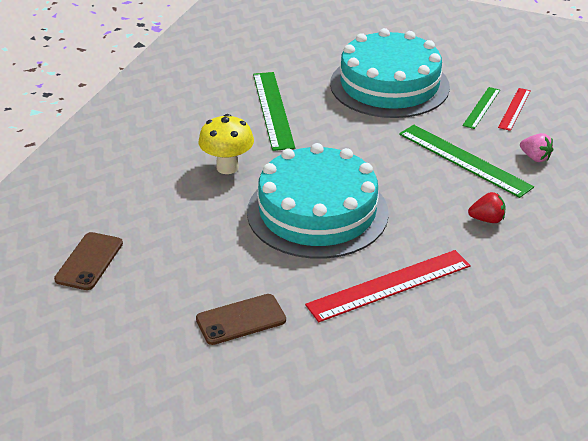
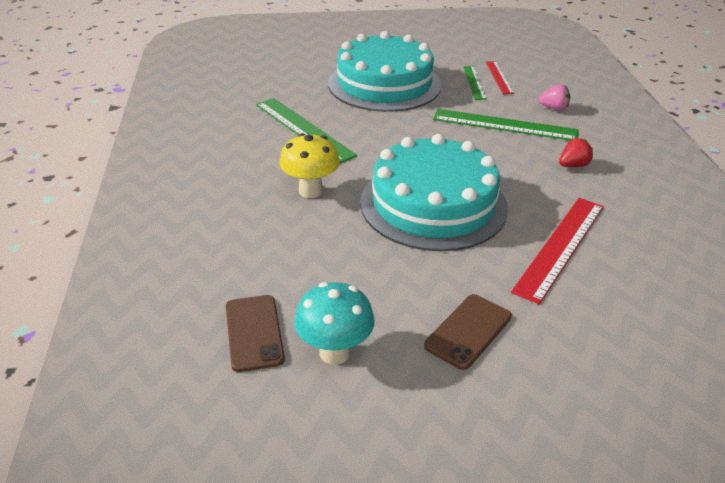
camera: 30 degrees left, 0 degrees up
(131, 296) = (335, 352): none -> turquoise mushroom

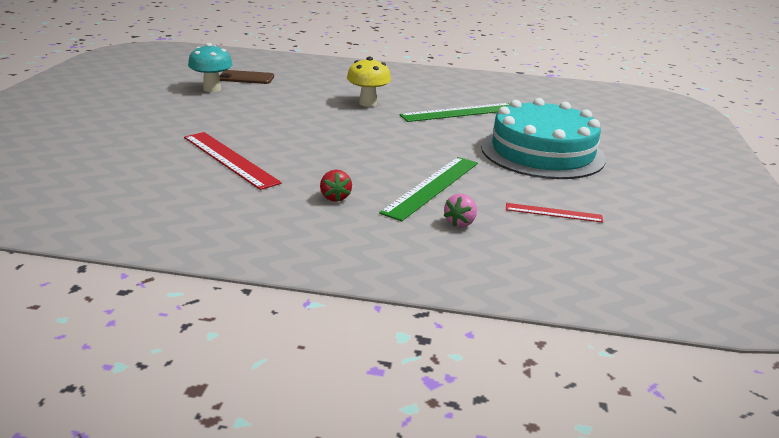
camera: 105 degrees right, 10 degrees down
(433, 204) = (321, 132): turquoise cake -> none
(468, 331) = (188, 116): brown phone -> none
(474, 82) = (540, 195): green ruler -> none

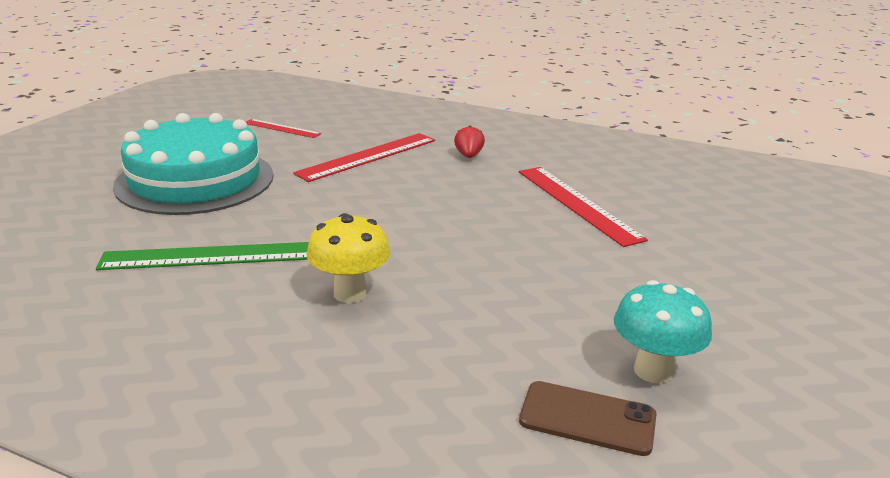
camera: 165 degrees left, 0 degrees up
(432, 187) = (368, 156): green ruler -> red ruler
(460, 223) = (371, 129): pink strawberry -> none

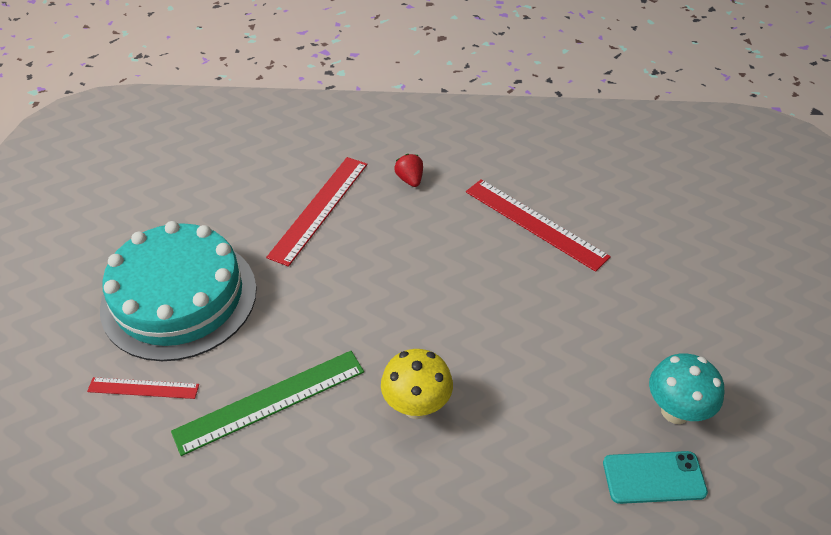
camera: 20 degrees left, 20 degrees up
(282, 128) = (208, 187): red ruler -> red ruler (143, 388)
(587, 418) = (654, 477): brown phone -> turquoise phone

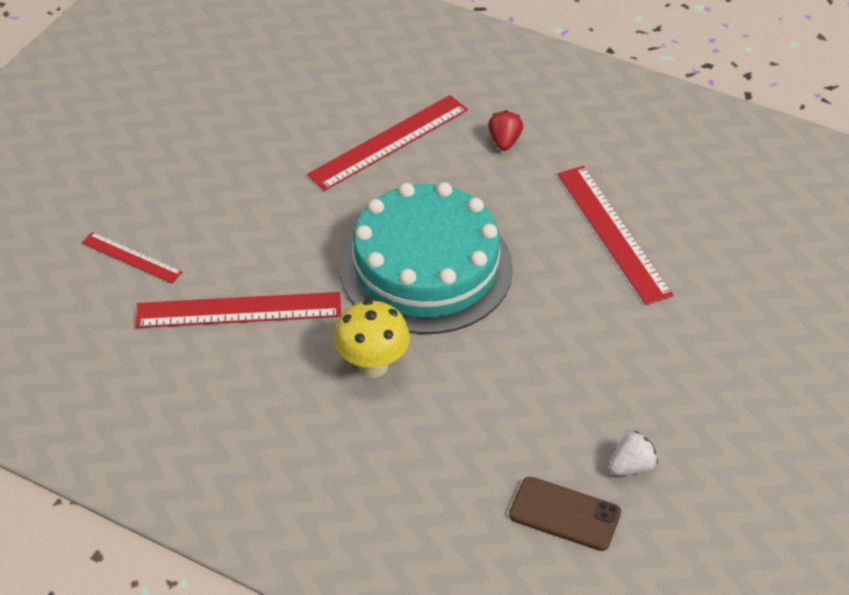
camera: 25 degrees right, 0 degrees up
(179, 297) = (204, 185): turquoise cake -> turquoise cake (426, 267)
(270, 401) = (239, 310): green ruler -> red ruler
(654, 477) = (565, 514): turquoise phone -> brown phone
(675, 411) = (631, 466): turquoise mushroom -> white strawberry

